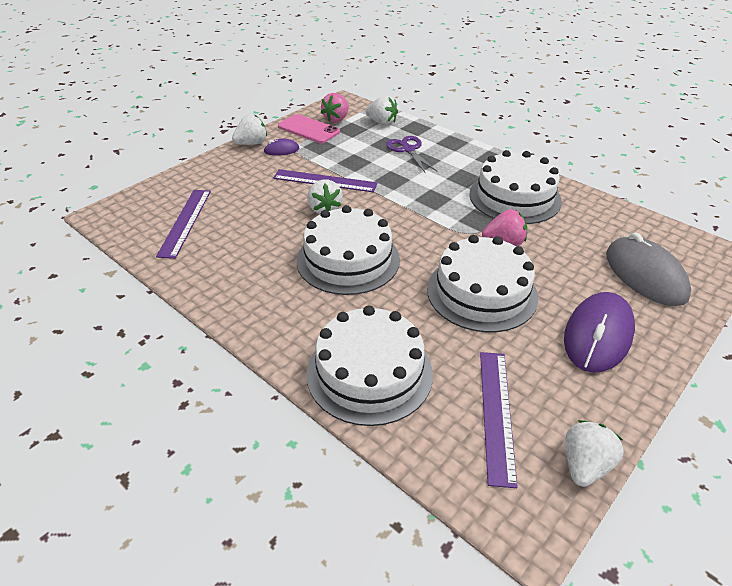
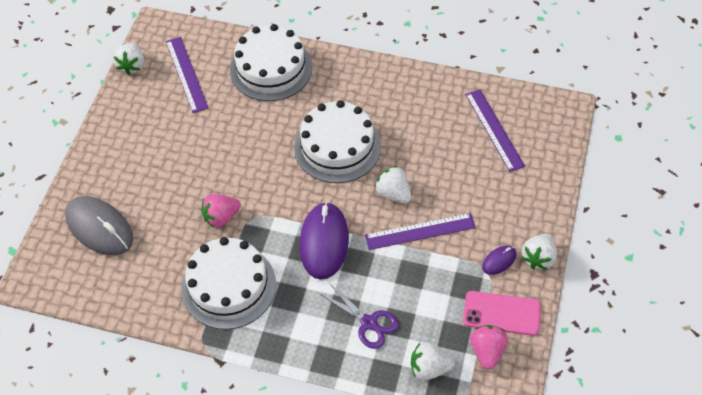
camera: 155 degrees right, 15 degrees up
(482, 292) = (223, 157): white cake -> none
(598, 335) = (132, 153): purple mouse -> purple mouse (324, 242)

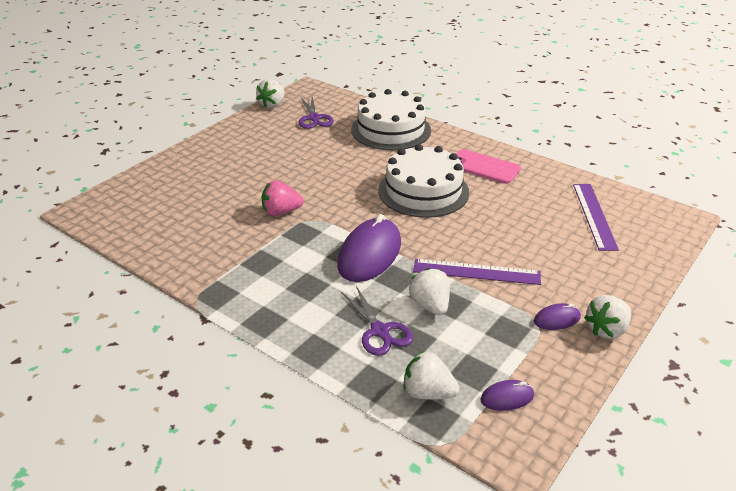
camera: 20 degrees right, 20 degrees down
(99, 228) = (168, 192): grey mouse -> none
(186, 74) = (314, 118): purple ruler -> purple scissors
(228, 286) = (253, 262): white cake -> none
(393, 193) = (462, 237): white strawberry -> white strawberry (430, 305)
(487, 351) = (507, 397): pink strawberry -> purple mouse
(501, 313) = (540, 367): pink phone -> pink phone (484, 167)

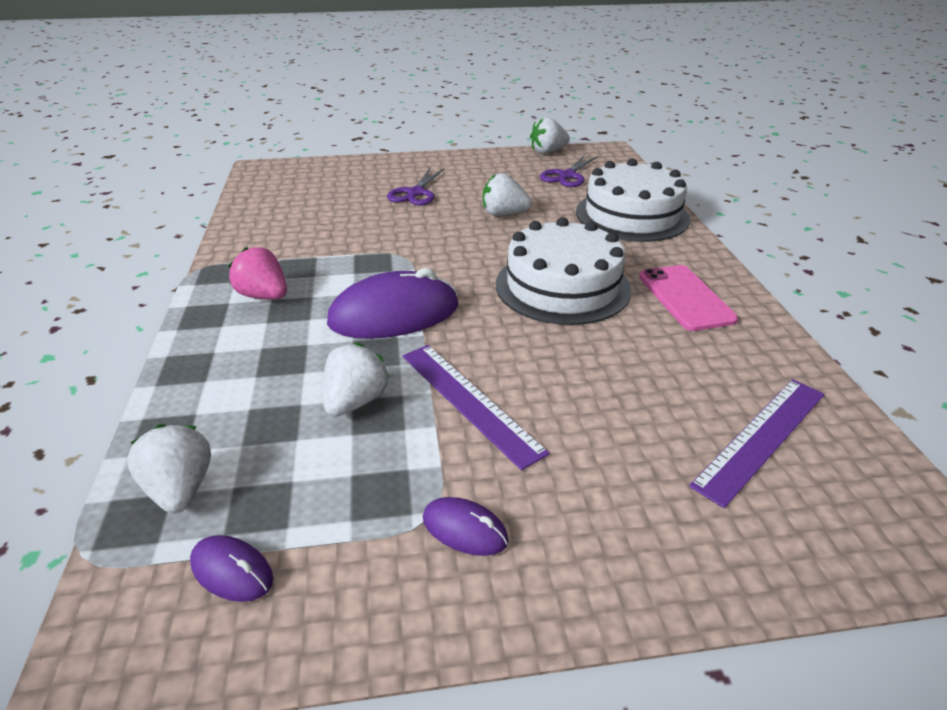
camera: 45 degrees right, 0 degrees up
(281, 212) = (390, 236): pink strawberry -> pink strawberry (264, 296)
(380, 331) = (264, 391): purple scissors -> purple scissors (415, 193)
(606, 329) = (509, 602): white strawberry -> white strawberry (503, 214)

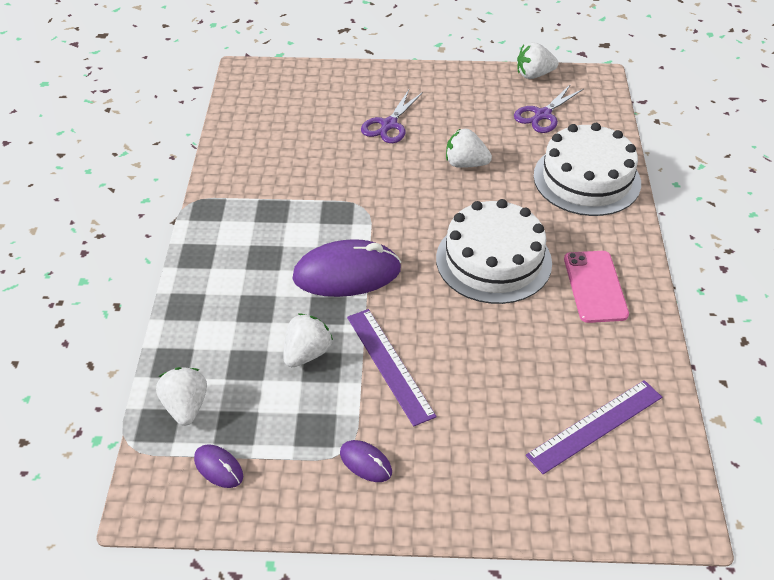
camera: 10 degrees right, 10 degrees up
(264, 296) = (244, 240): pink strawberry -> none

